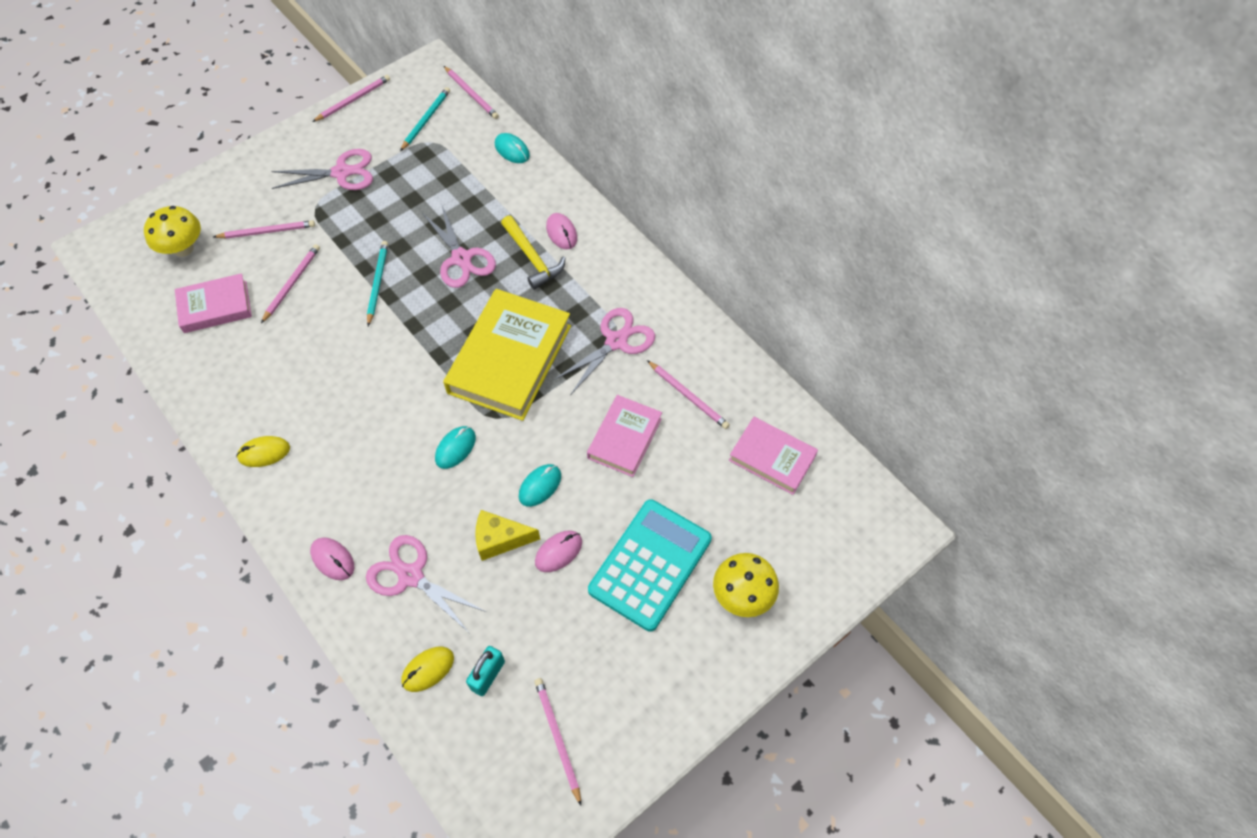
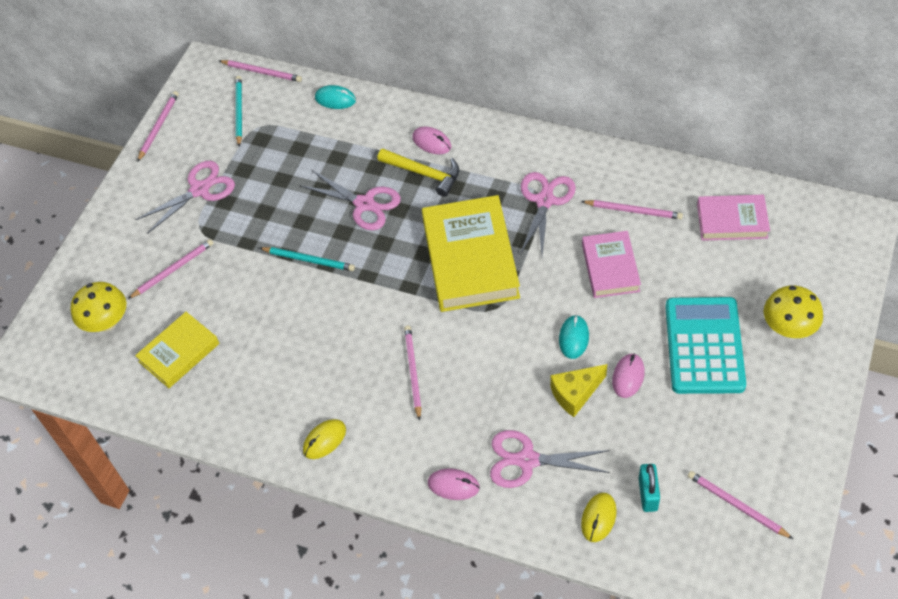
camera: 25 degrees left, 5 degrees down
(215, 306) = (179, 353): pink book -> yellow book
(292, 284) = (232, 299): pink pencil -> pink pencil (413, 372)
(377, 283) = (308, 260): turquoise pencil -> turquoise pencil turned 135 degrees clockwise
(455, 448) = (483, 348): turquoise mouse -> none

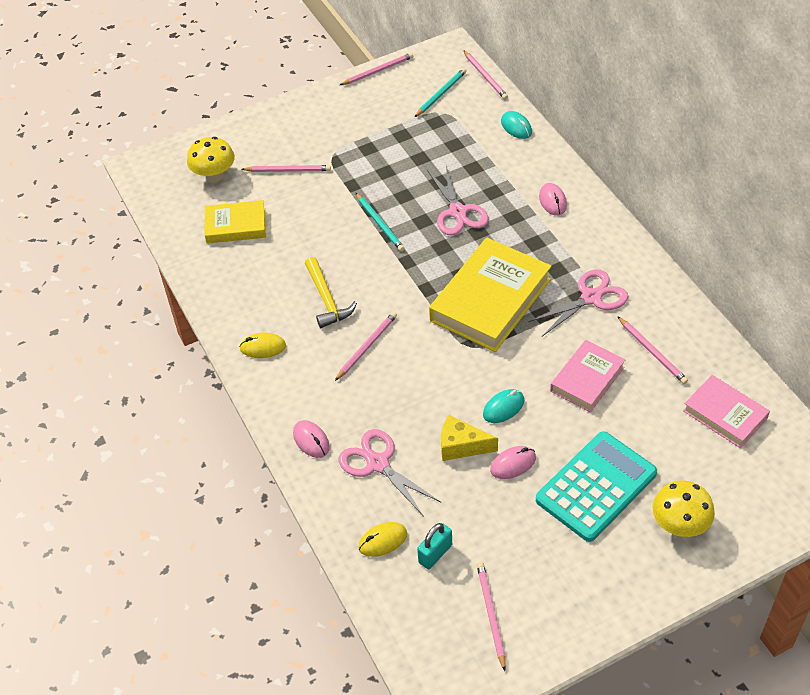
camera: 40 degrees right, 5 degrees down
(200, 190) = (360, 129): pink scissors -> none
(424, 173) = (522, 219): yellow hammer -> yellow hammer (327, 299)

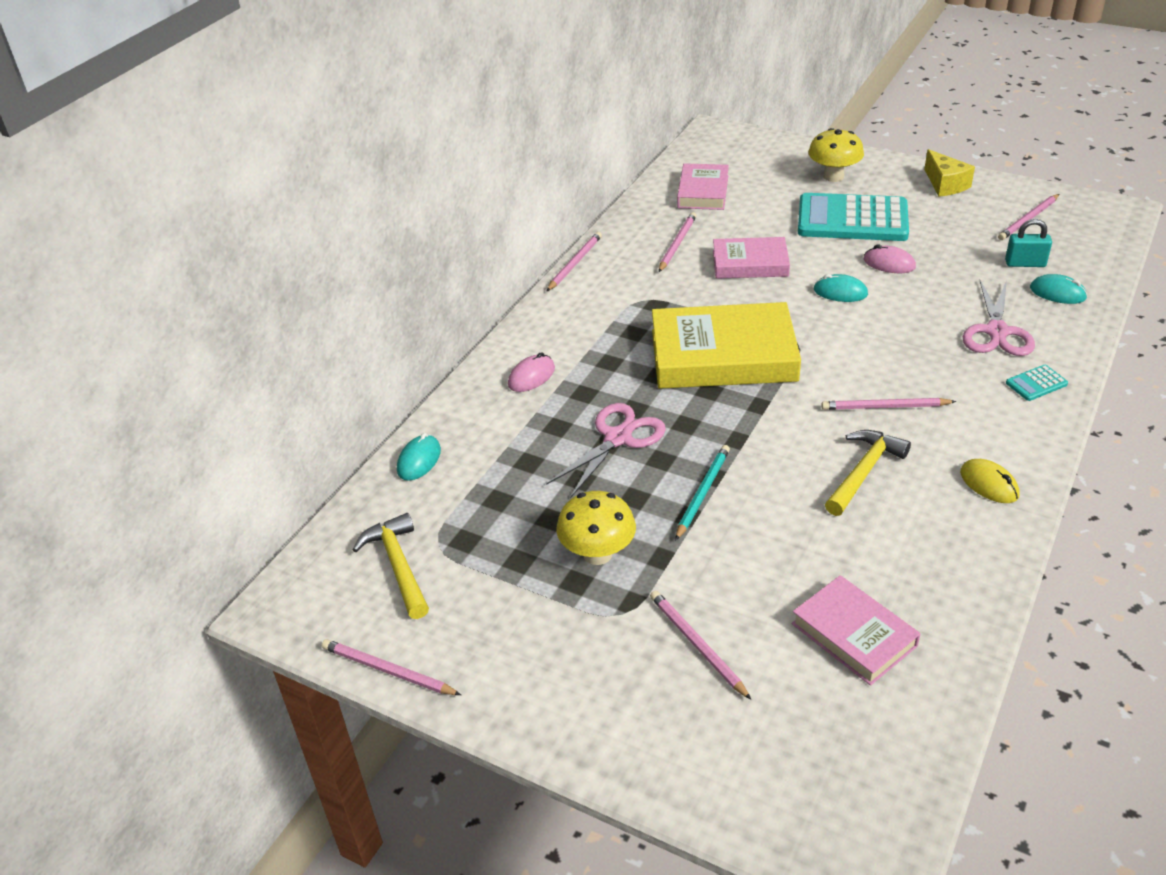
camera: 125 degrees left, 10 degrees down
(214, 176) = (792, 732): yellow mushroom -> yellow mushroom (597, 554)
(236, 225) = (853, 635): yellow book -> pink book
(311, 440) = (1036, 383): pink mouse -> turquoise calculator
(383, 541) = (1057, 293): yellow mouse -> turquoise mouse
(441, 94) = (398, 566): turquoise pencil -> yellow hammer
(461, 446) = (911, 296): yellow cheese -> yellow cheese (945, 184)
(485, 76) = (326, 539): pink pencil -> pink pencil (574, 263)
(591, 298) = (649, 298): pink scissors -> none

